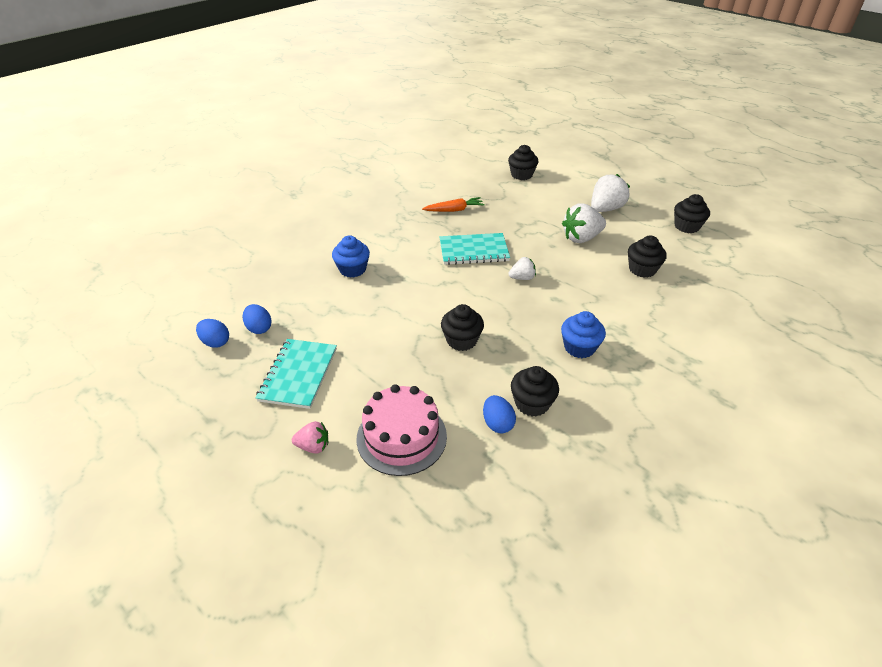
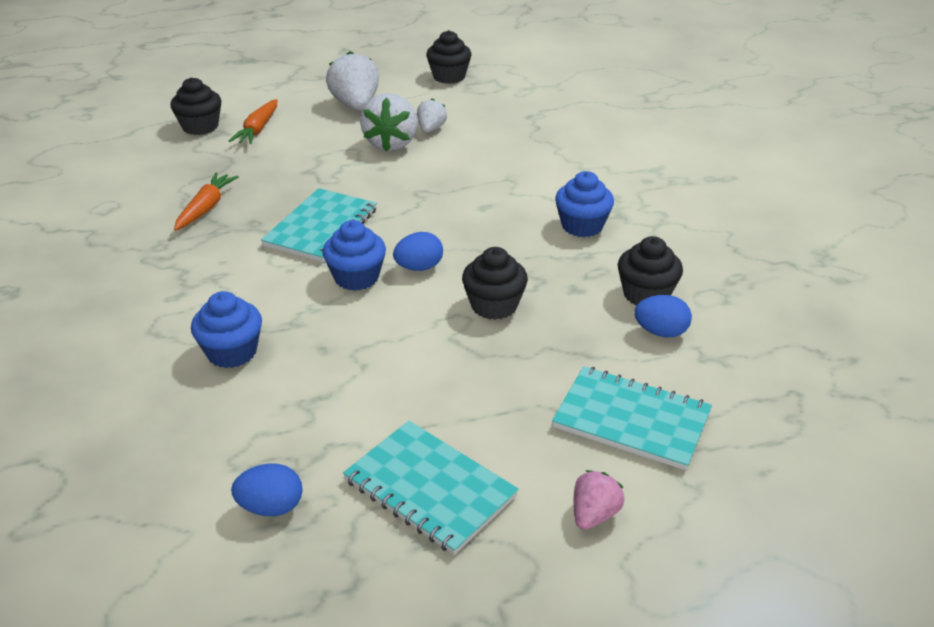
camera: 60 degrees left, 5 degrees down
(216, 342) = (253, 578): blue egg -> blue egg (419, 267)
(401, 437) = (631, 420): pink cake -> turquoise notebook
(442, 281) = (356, 277): none -> blue cupcake
(522, 278) = (420, 214): white strawberry -> white strawberry (431, 129)
(540, 191) = (258, 129): none -> orange carrot
(642, 269) = (491, 133): black cupcake -> none

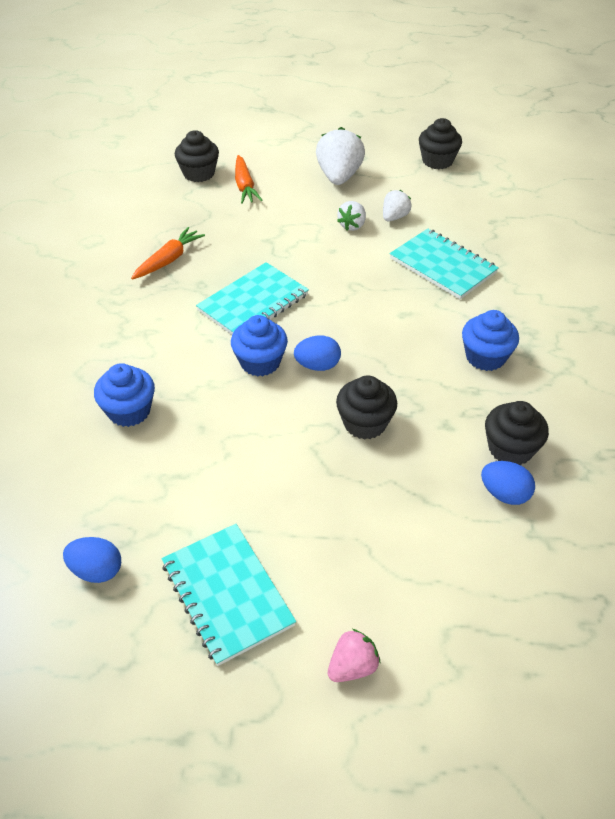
camera: 20 degrees right, 10 degrees up
(258, 129) = (244, 186): orange carrot -> orange carrot turned 45 degrees counterclockwise
(391, 143) = (352, 225): white strawberry -> white strawberry, size x0.56
(631, 420) = (432, 580): turquoise notebook -> turquoise notebook (442, 266)

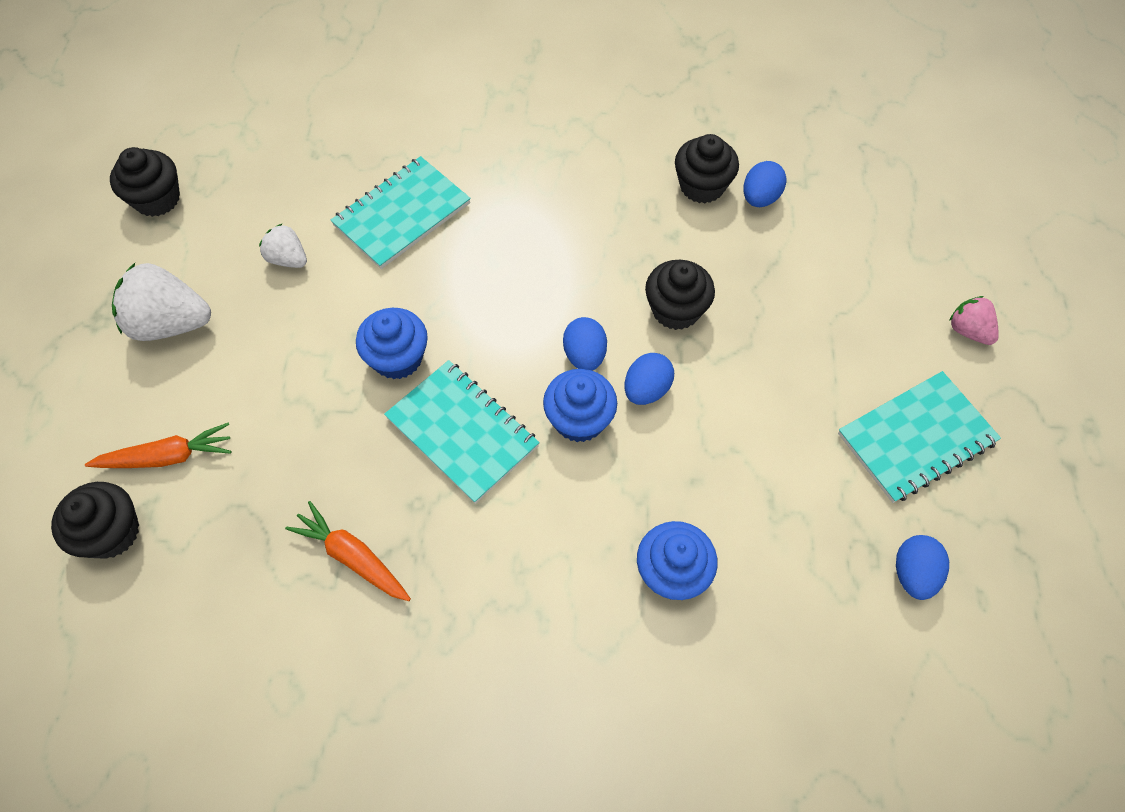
camera: 90 degrees left, 15 degrees up
(285, 401) = (646, 389): none -> blue egg
(352, 225) = (300, 310): white strawberry -> none
(485, 357) = (568, 190): blue cupcake -> blue cupcake (397, 358)

